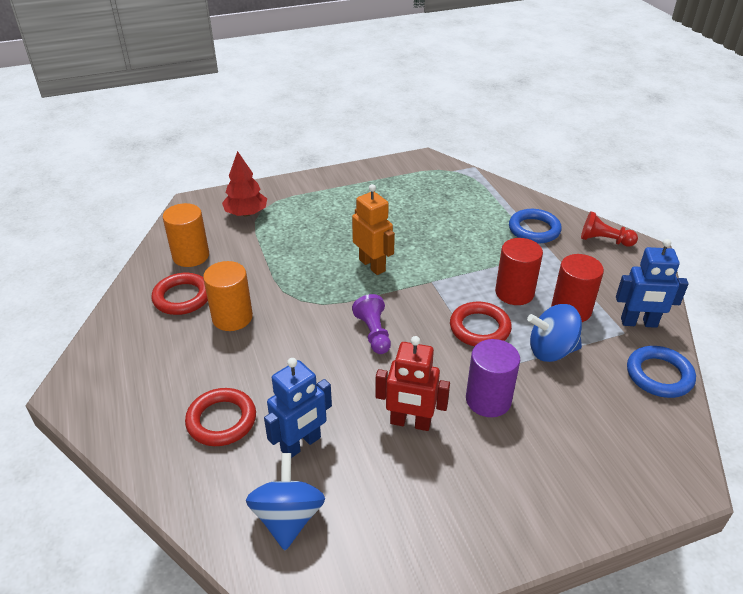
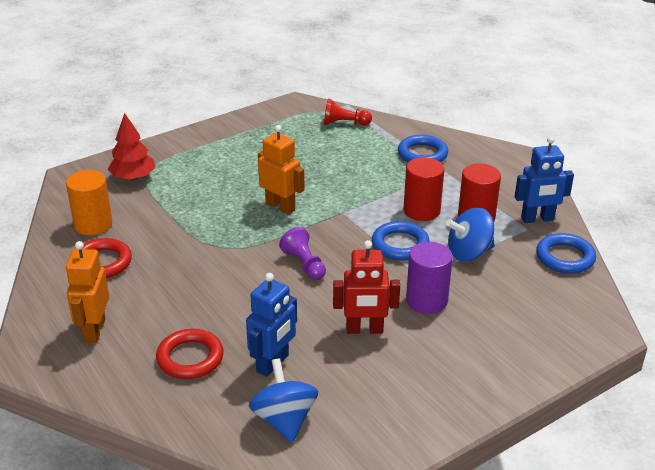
camera: 15 degrees left, 5 degrees down
(144, 370) = (94, 330): none -> orange robot
(232, 317) = (161, 272): orange cylinder -> none
(479, 328) = (400, 245): red ring -> blue ring
(604, 240) = (488, 155): red pawn -> red pawn (344, 123)

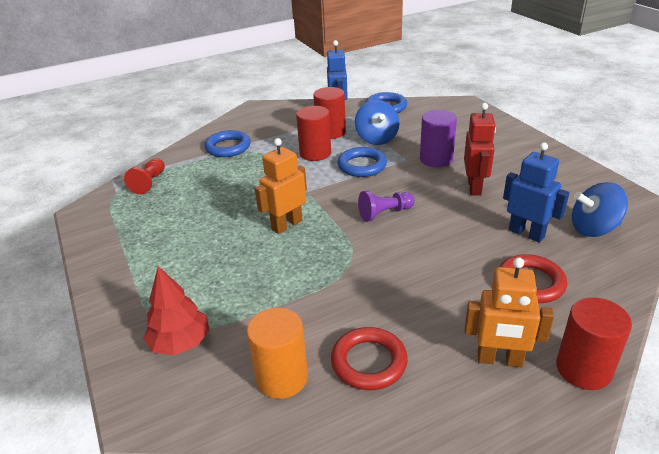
camera: 80 degrees left, 0 degrees up
(77, 378) = (583, 369): none -> red cylinder

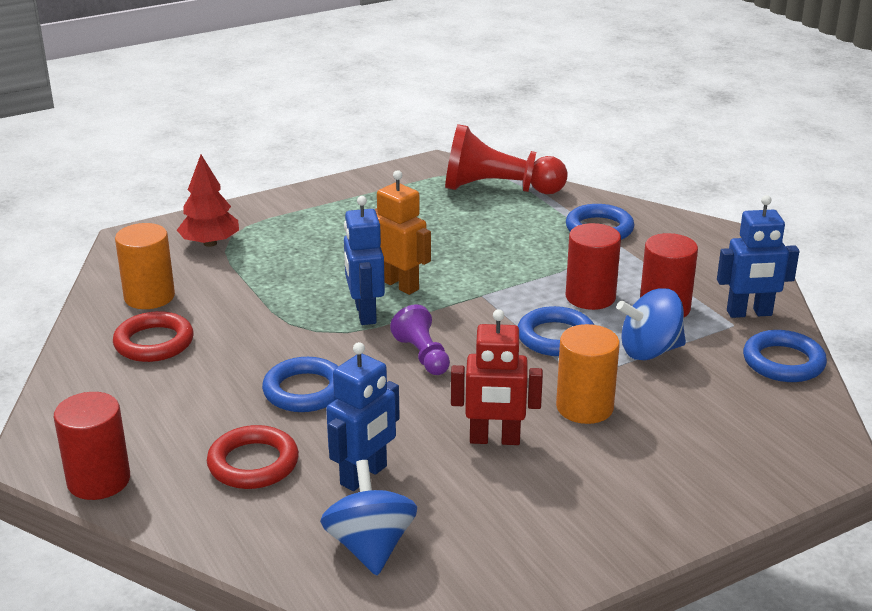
camera: 85 degrees right, 5 degrees down
(149, 183) = (498, 189): red pawn -> red pawn, size x1.86
(327, 240) = (365, 313): none -> blue robot
(434, 264) = (305, 390): none -> blue ring
(436, 159) = (584, 407): purple cylinder -> orange cylinder
(499, 360) = (131, 423): orange robot -> none

